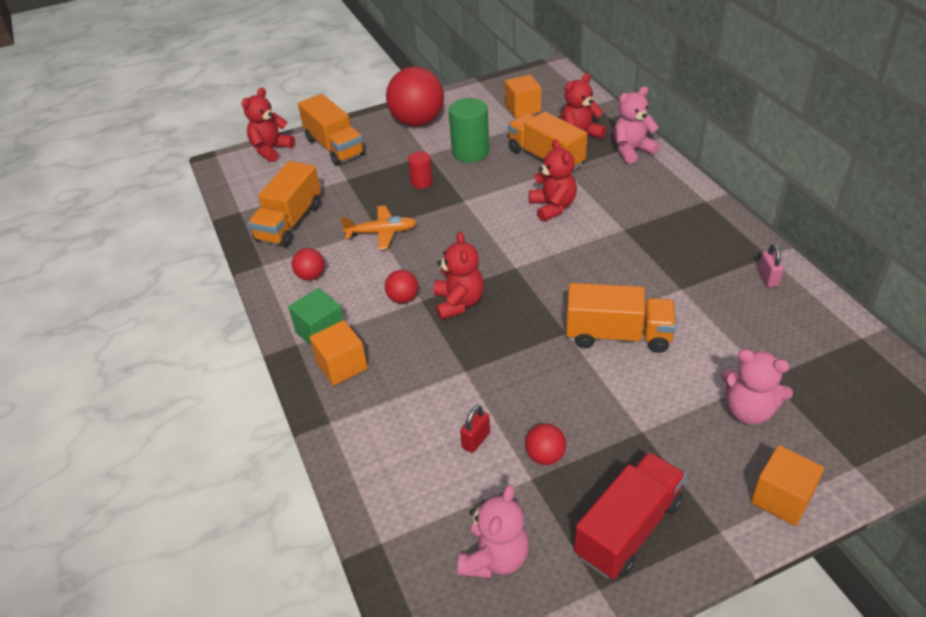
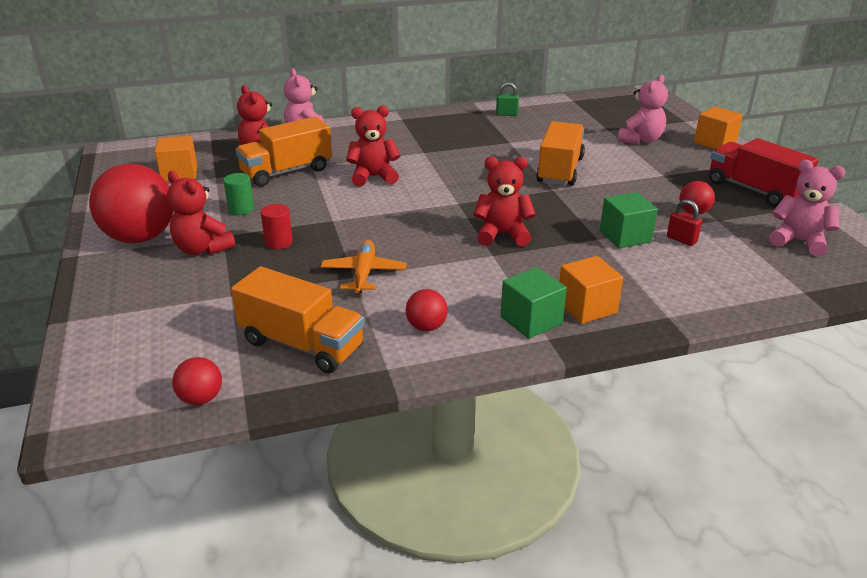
camera: 85 degrees left, 10 degrees down
(271, 150) = (91, 364): red teddy bear -> red teddy bear (202, 249)
(334, 147) = (141, 303): orange truck -> none
(403, 298) = (487, 265): red ball -> red ball (201, 398)
(470, 152) = (241, 209): green cylinder -> green cylinder, size x0.56
(474, 392) = (625, 236): none -> green cube
(768, 278) = (506, 114): pink padlock -> green padlock

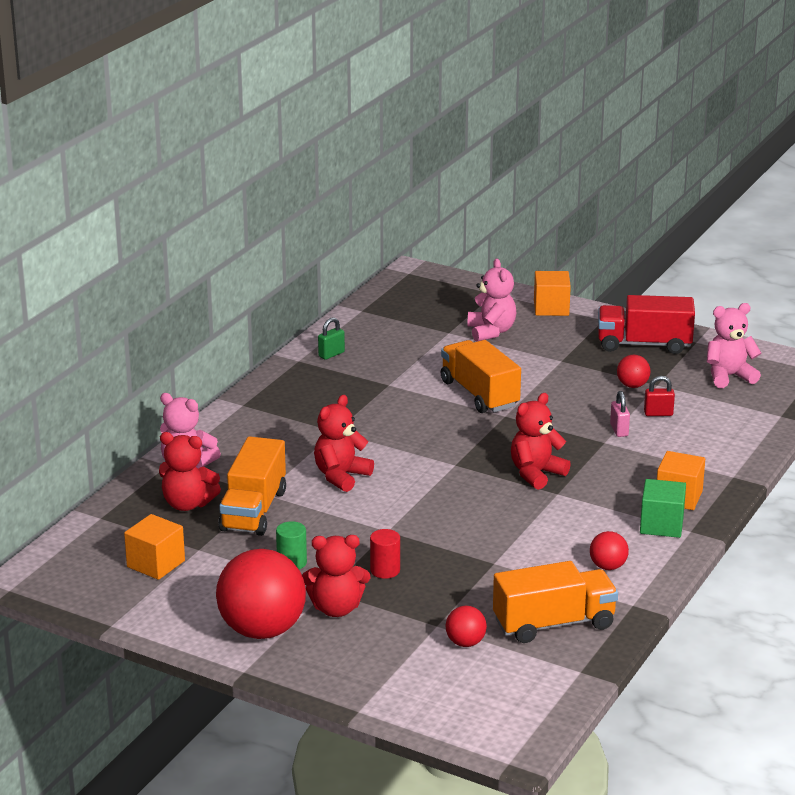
camera: 45 degrees left, 5 degrees down
(201, 398) = (560, 689): red ball -> red ball (465, 643)
(364, 273) = (497, 556): orange plane -> none
(625, 236) = (619, 430): green cube -> pink padlock

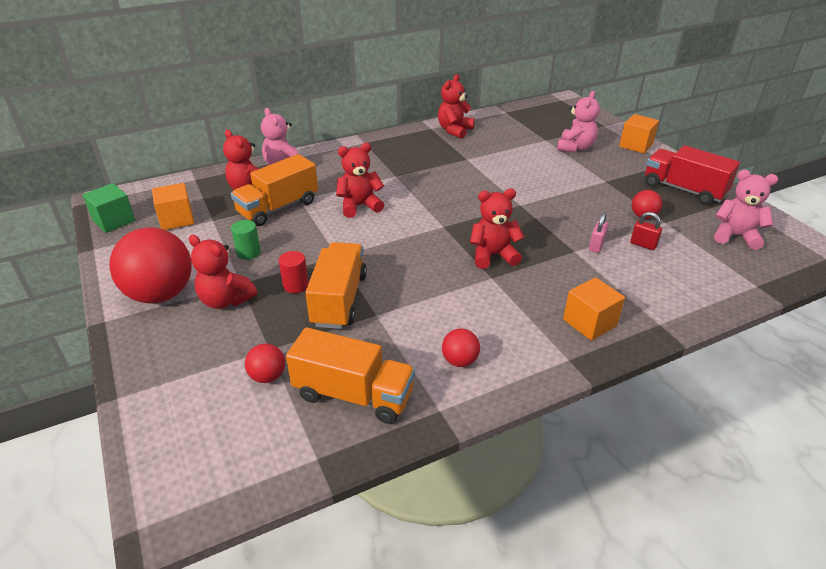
camera: 35 degrees right, 10 degrees up
(331, 354) = (454, 130): green padlock -> red teddy bear
(479, 394) = (519, 184): orange truck -> orange truck (339, 300)
(661, 525) = (548, 342): green cube -> green cube (114, 221)

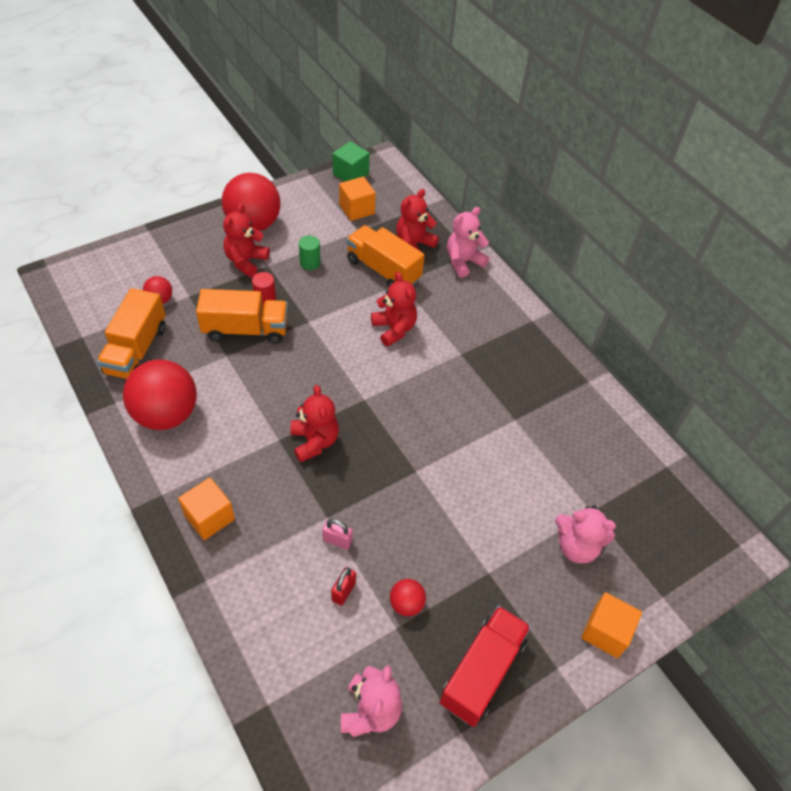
camera: 80 degrees right, 15 degrees up
(454, 130) = (588, 406): red teddy bear -> none
(460, 361) = (166, 414): red ball -> red ball, size x2.19

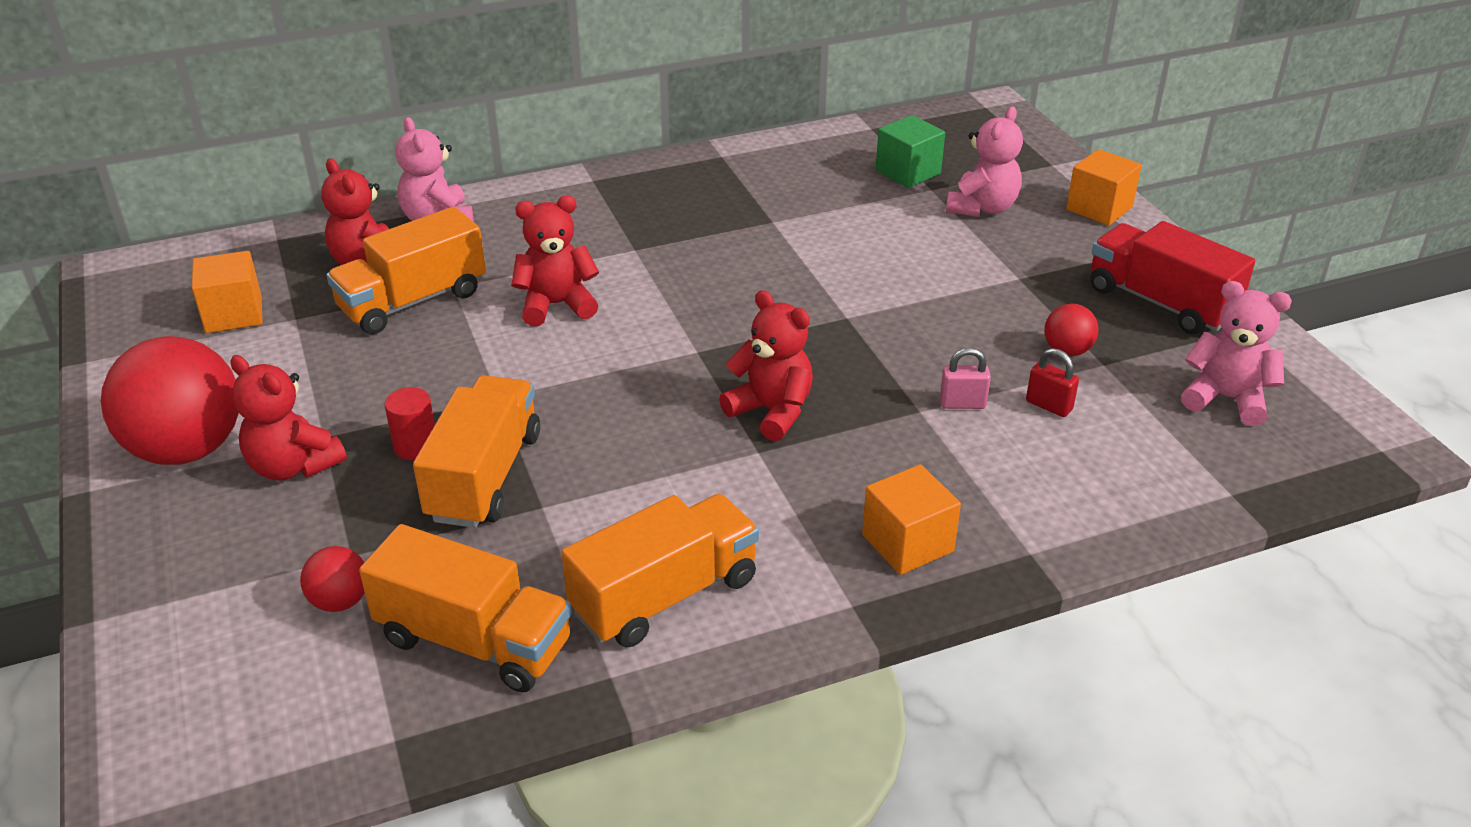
camera: 75 degrees left, 15 degrees down
(166, 414) = (665, 595): red ball -> orange truck
(310, 263) = (346, 382): green cylinder -> none
(314, 441) = (771, 411): red teddy bear -> red teddy bear turned 45 degrees clockwise
(337, 540) = (962, 404): pink padlock -> pink padlock turned 60 degrees clockwise
(351, 174) = (126, 311): green cube -> green cube (908, 172)

